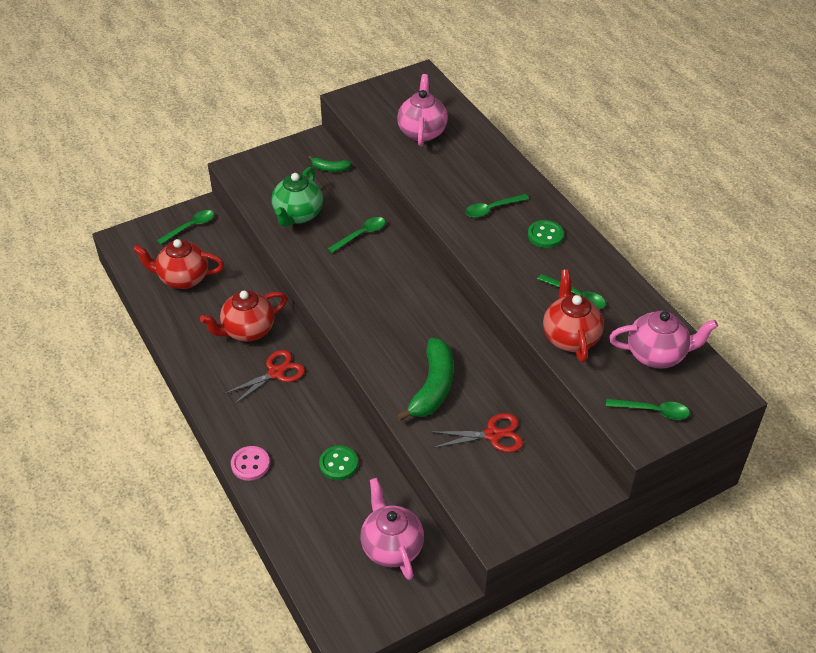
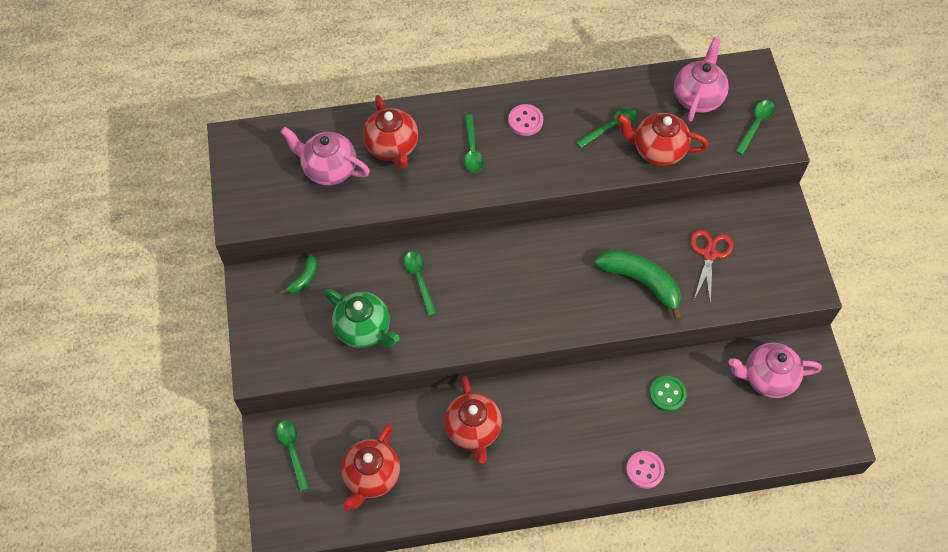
camera: 70 degrees left, 15 degrees up
(275, 373) = (539, 418): red scissors -> none
(465, 161) = (392, 147): none -> red teapot
(545, 235) = (525, 121): green button -> pink button

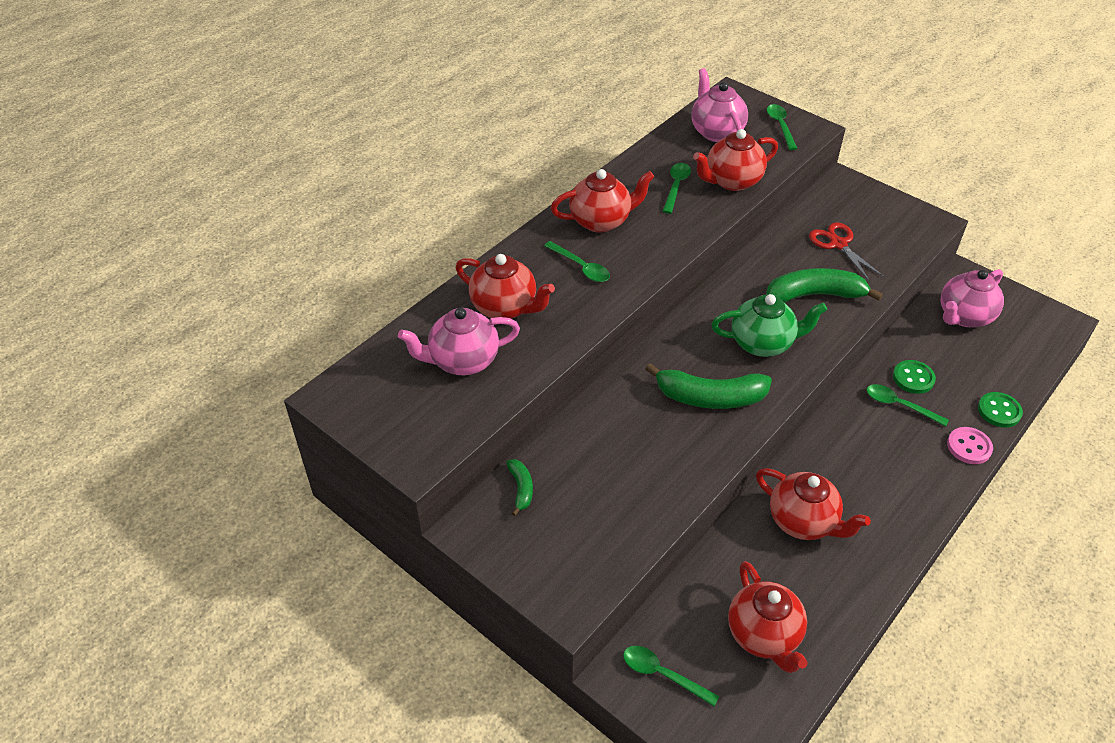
camera: 40 degrees left, 15 degrees down
(364, 329) = (631, 491): green teapot -> green teapot (763, 343)
(419, 280) = (633, 415): green spoon -> green spoon (899, 405)
(480, 304) = (710, 397): none -> green banana
(525, 121) = (601, 221): pink button -> red teapot
(700, 464) = (999, 411): none -> green button

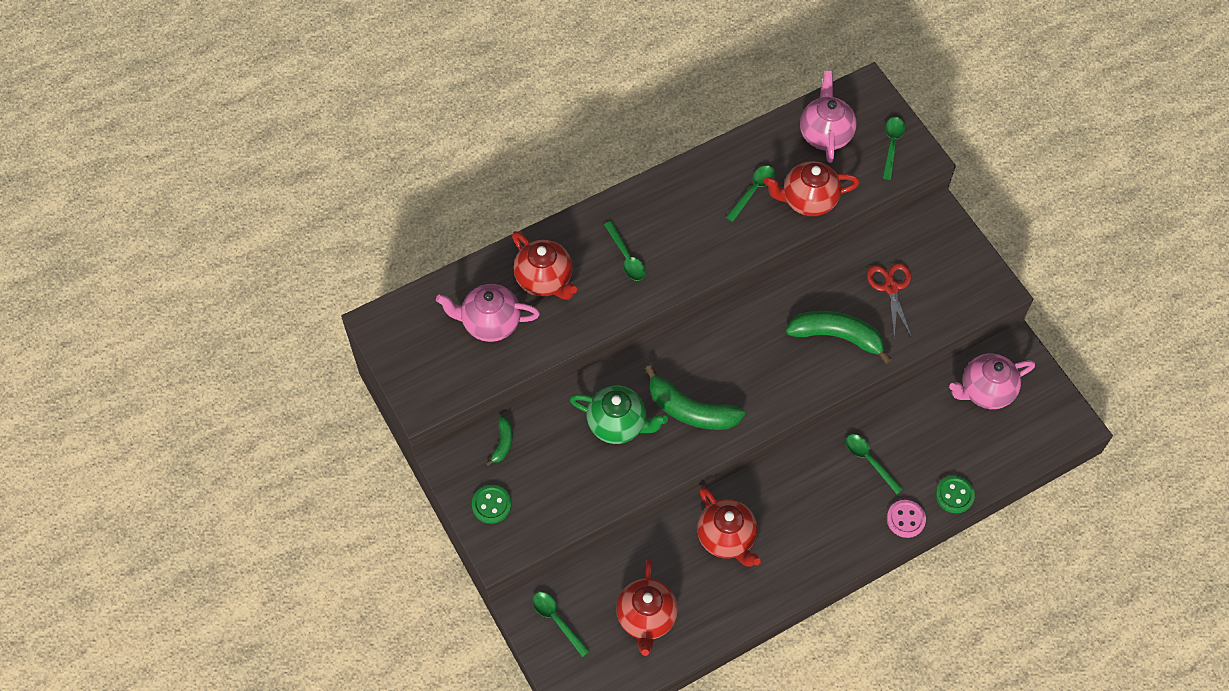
camera: 20 degrees right, 15 degrees up
(601, 221) = (666, 211): red teapot -> none
(763, 343) = (763, 372): green teapot -> green teapot (618, 424)
(913, 378) = (898, 438): green button -> green button (491, 505)

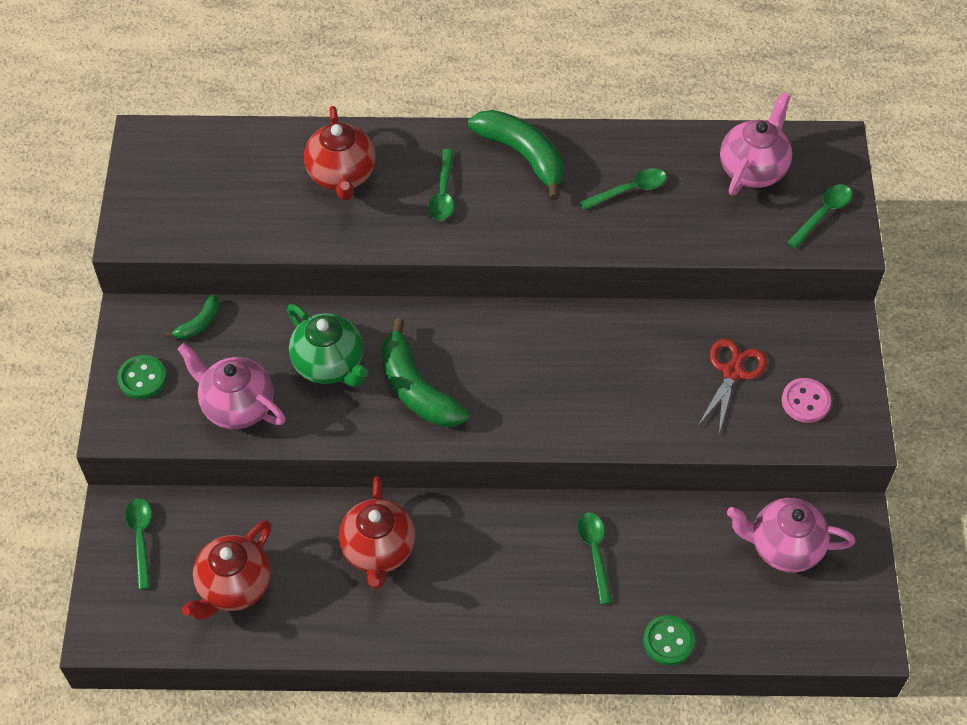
camera: 30 degrees right, 5 degrees down
(490, 323) = (255, 190): pink teapot -> pink teapot (237, 406)
(808, 200) = (684, 227): red teapot -> none
(837, 336) = (633, 393): green banana -> green banana (523, 155)
(905, 519) = (592, 637): pink button -> pink button (805, 401)

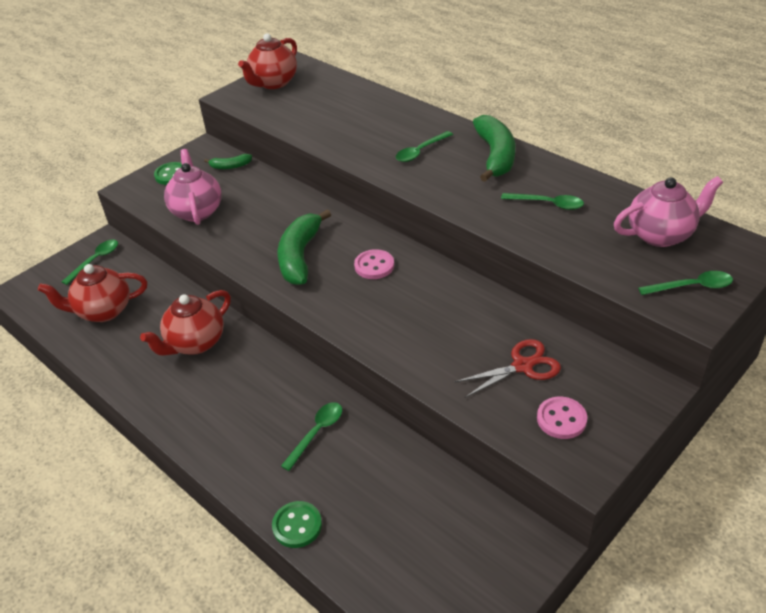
camera: 45 degrees right, 15 degrees down
(330, 364) = (269, 218): green teapot -> none
(342, 175) = (372, 119): red teapot -> red teapot (273, 83)
(501, 352) = (374, 266): none -> pink button
(783, 547) = (456, 526): pink teapot -> none

